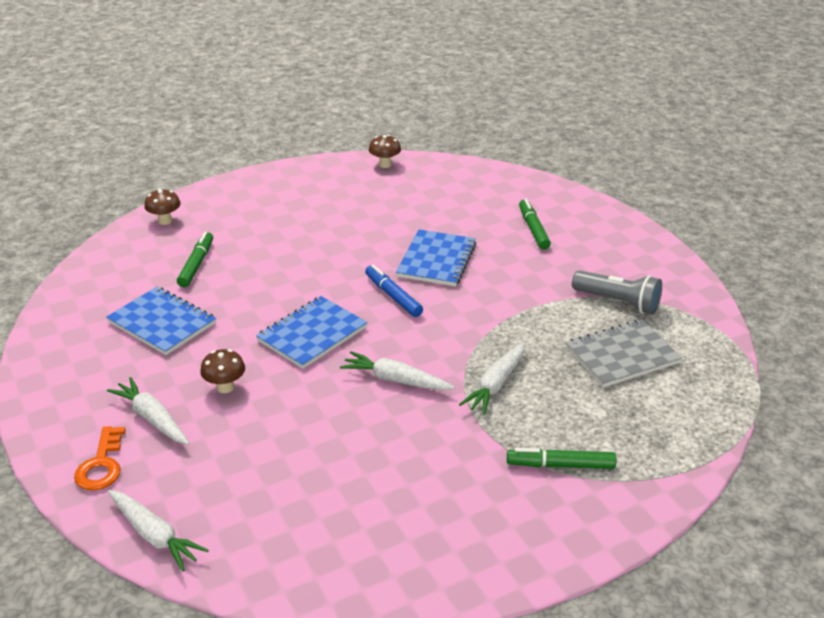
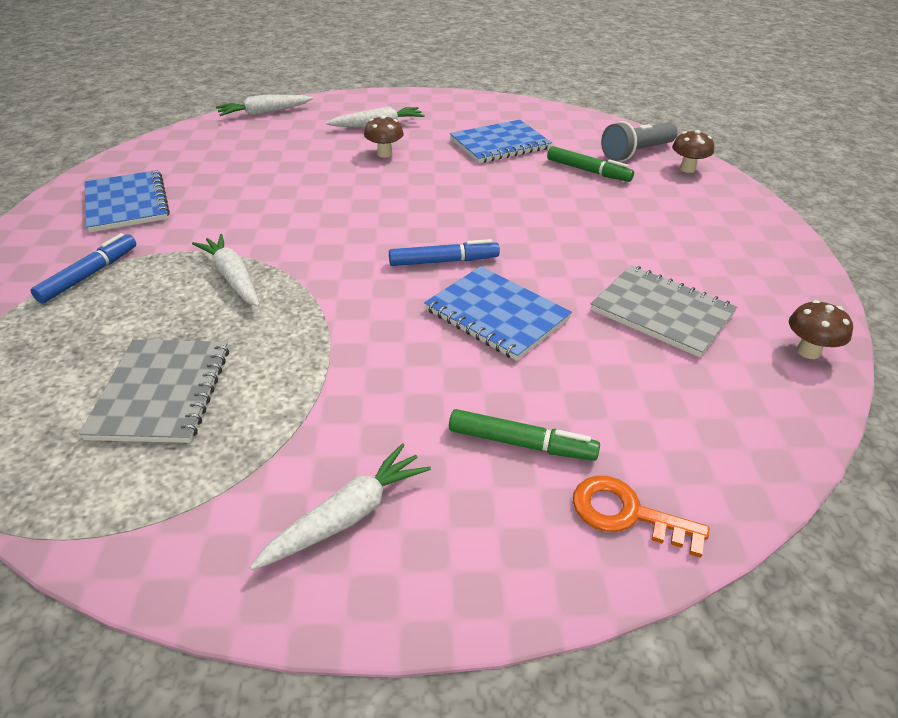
camera: 115 degrees right, 5 degrees up
(101, 465) = (349, 107): orange key -> orange key (627, 514)
(312, 334) = (419, 202): blue notebook -> blue notebook (126, 203)
(384, 207) = (661, 312): none -> grey notebook
(395, 380) = (306, 226): white carrot -> white carrot (347, 515)
(561, 465) = (89, 275): green marker -> blue marker
(618, 302) = (260, 448): grey flashlight -> grey flashlight (636, 153)

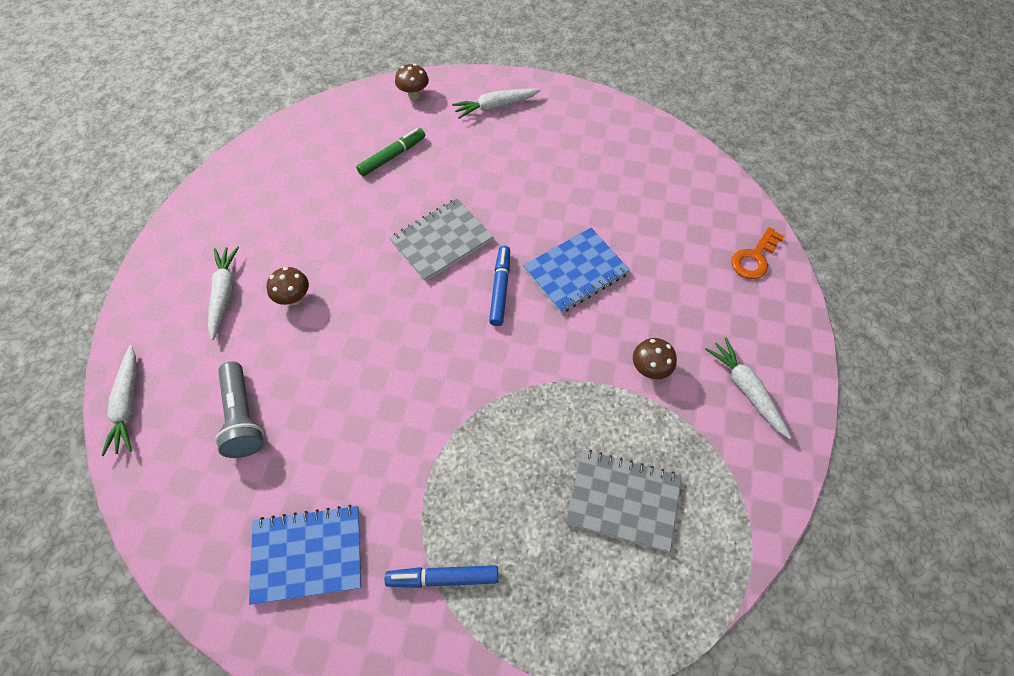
camera: 75 degrees left, 20 degrees up
(89, 275) = (443, 578): blue marker -> blue marker turned 45 degrees counterclockwise
(232, 278) = (482, 448): white carrot -> white carrot (495, 107)
(500, 144) = (315, 202): blue notebook -> none
(521, 443) = (699, 290): green marker -> none
(636, 153) = (374, 115): grey flashlight -> grey flashlight (243, 417)
(661, 312) = (593, 181): grey notebook -> grey notebook (441, 241)
(808, 351) = (644, 129): brown mushroom -> brown mushroom (650, 369)

